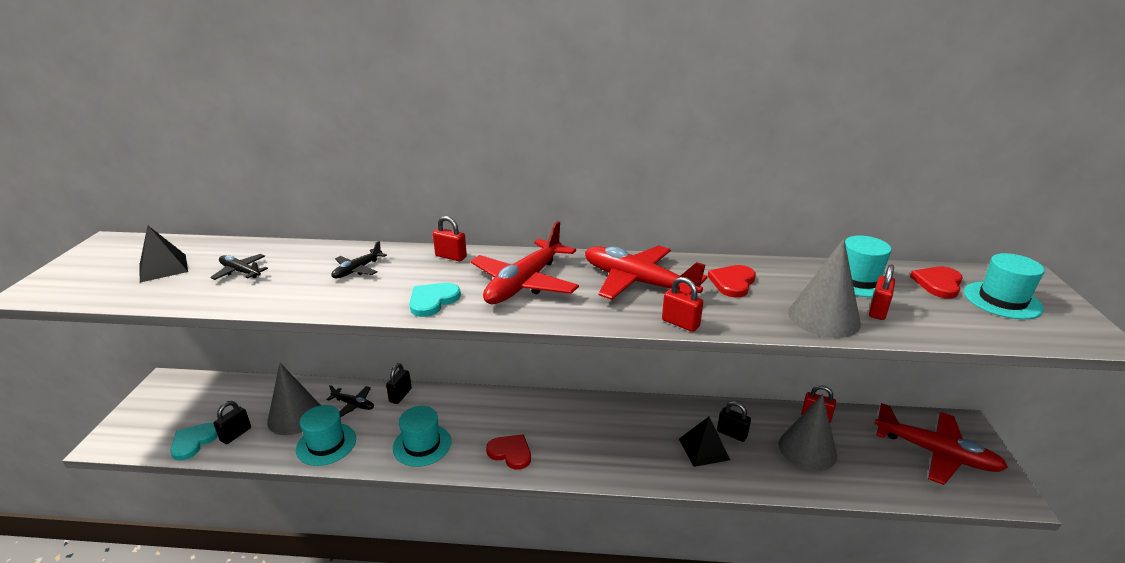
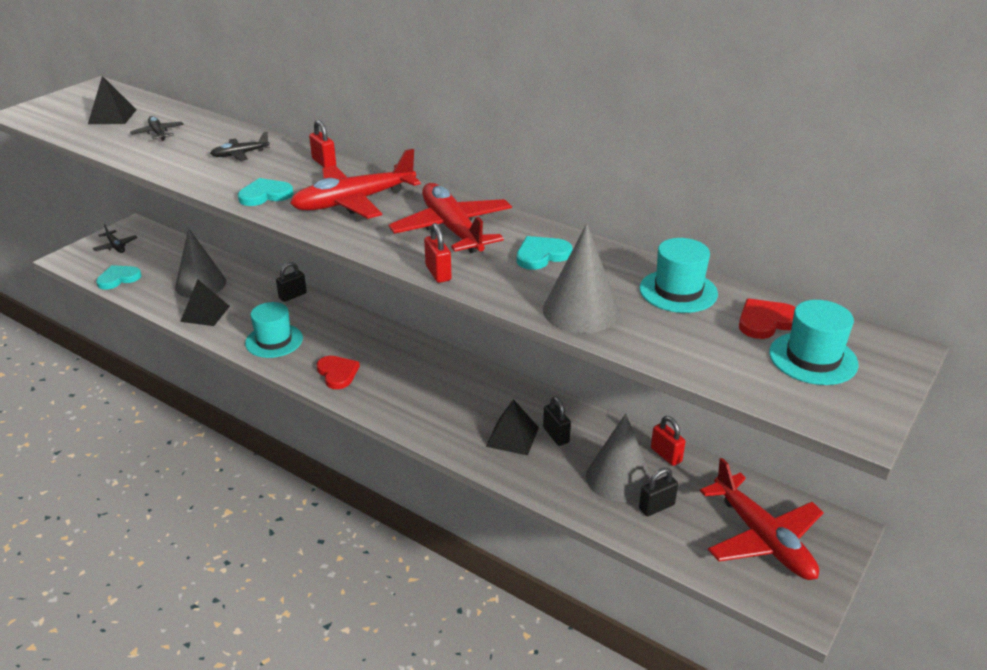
camera: 30 degrees right, 5 degrees up
(236, 434) = (149, 283): black padlock -> black padlock (656, 507)
(326, 444) = (205, 313): turquoise hat -> black pyramid
(353, 404) = (250, 290): black plane -> black plane (116, 246)
(732, 282) = (541, 255): red heart -> turquoise heart
(878, 311) = (648, 322): red padlock -> none

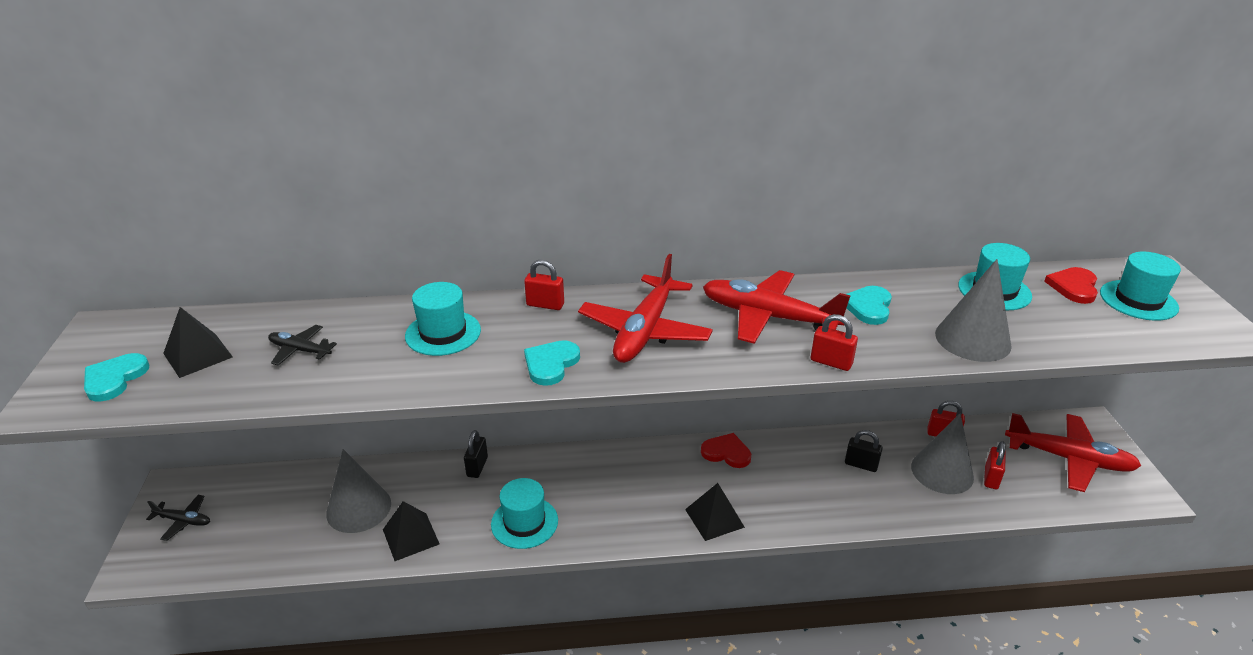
camera: 40 degrees left, 0 degrees up
(118, 278) = (245, 556): turquoise heart -> turquoise heart (114, 379)
(240, 154) = (443, 333): black plane -> turquoise hat
(337, 373) = (628, 518): red heart -> red heart (726, 452)
(512, 436) = (836, 485): black pyramid -> black pyramid (714, 518)
(656, 507) = (991, 478): black padlock -> red padlock

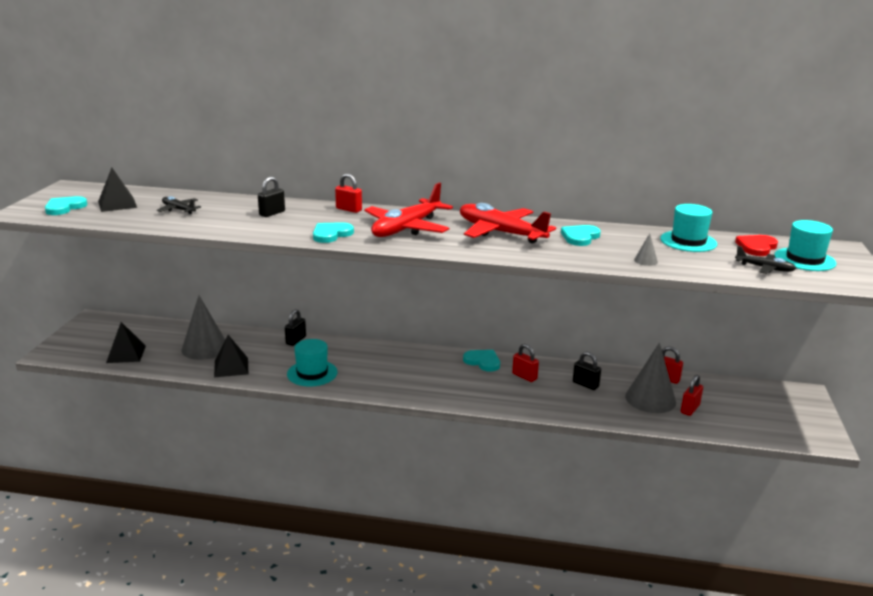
camera: 15 degrees right, 10 degrees down
(183, 521) = (92, 336): black plane -> black plane (764, 268)
(443, 333) = (272, 213): turquoise hat -> black padlock
(714, 518) = (451, 394): black pyramid -> black pyramid (126, 354)
(726, 452) = (483, 361): red heart -> turquoise heart
(831, 362) = (526, 257): red padlock -> red padlock (524, 376)
(972, 339) = (645, 261): grey cone -> grey cone, size x0.41
(1068, 459) = (767, 409): red plane -> none

